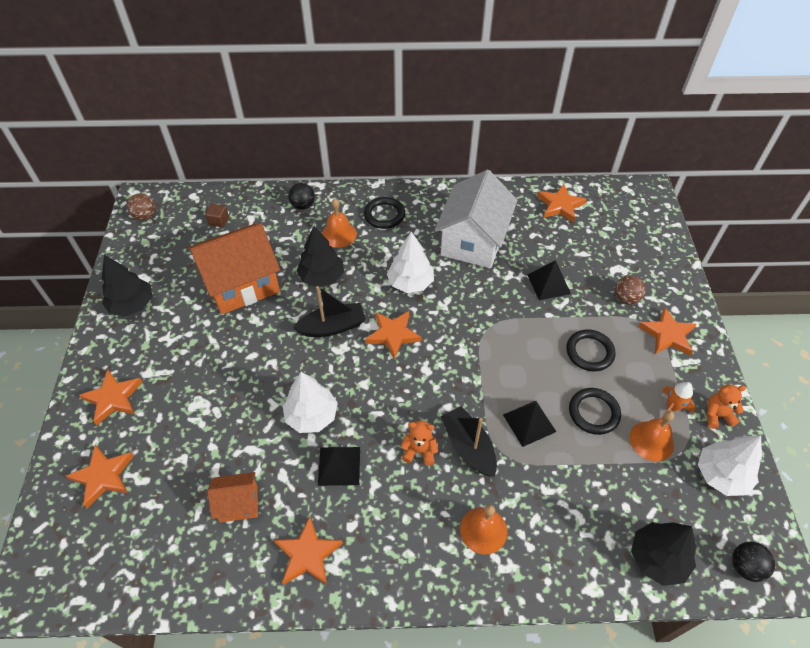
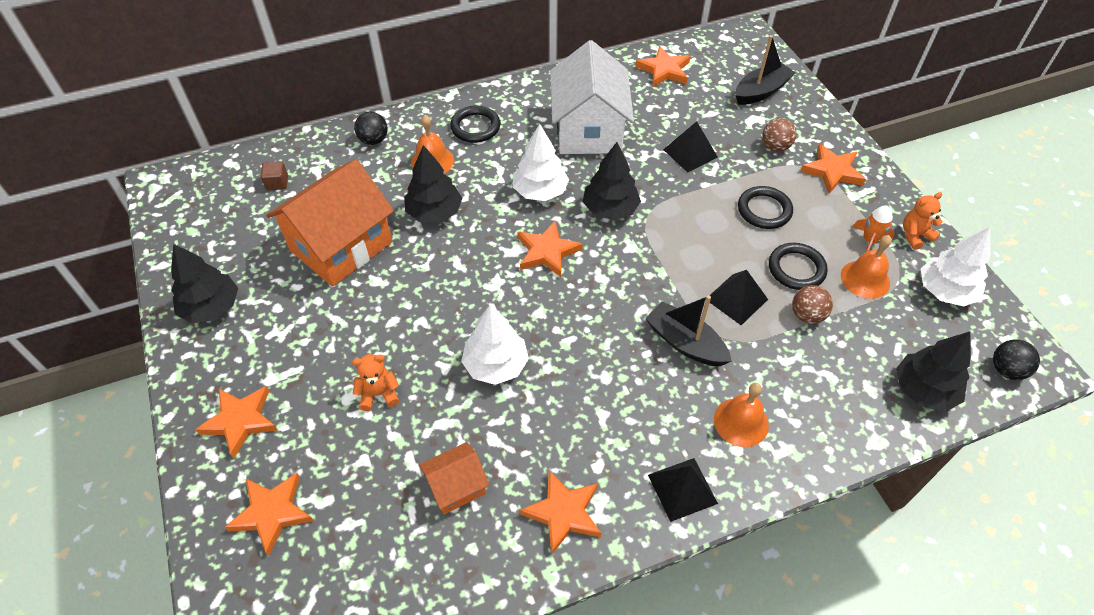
camera: 20 degrees left, 0 degrees up
(145, 216) = (177, 201): brown ball -> brown ball (807, 315)
(332, 327) = (474, 263): black boat -> black boat (761, 91)
(339, 465) = (553, 408): black pyramid -> black pyramid (682, 489)
(419, 451) = (635, 364): orange teddy bear -> orange teddy bear (379, 394)
(459, 313) = (610, 209): none -> black tree

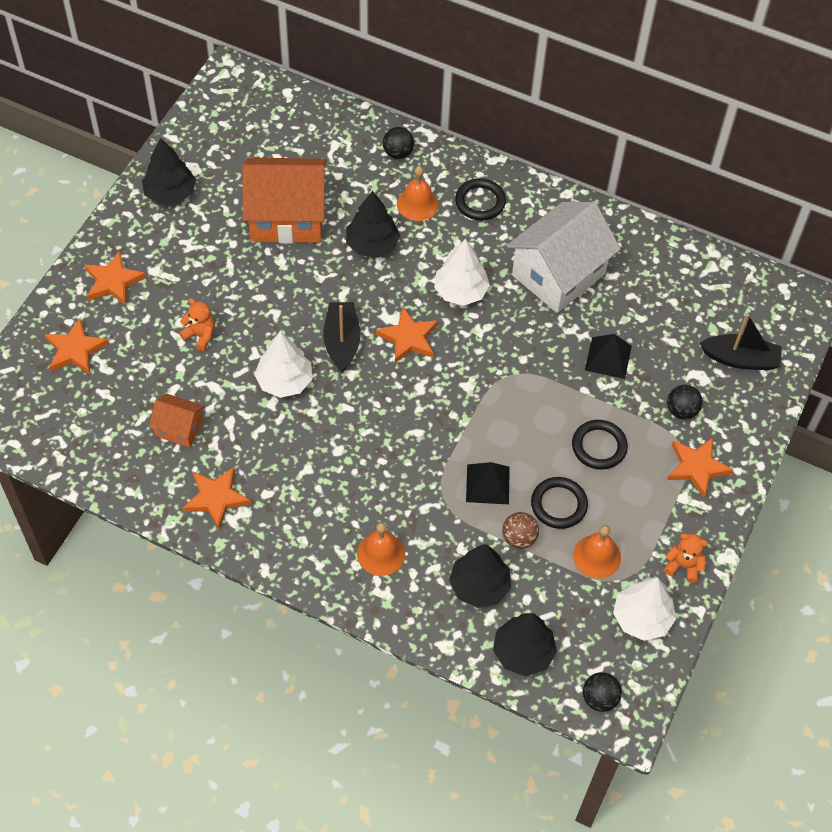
camera: 45 degrees right, 5 degrees up
(277, 183) = (299, 134): brown cube -> none
(610, 209) = (490, 347): black tree -> black tree (479, 586)
(664, 70) = (688, 275): orange star -> none
(682, 489) = (295, 552): black pyramid -> none
(685, 343) = (414, 477): black boat -> black boat (342, 341)
(775, 147) = (681, 410): brown ball -> black ball
(869, 240) = (643, 537): orange rocket -> none

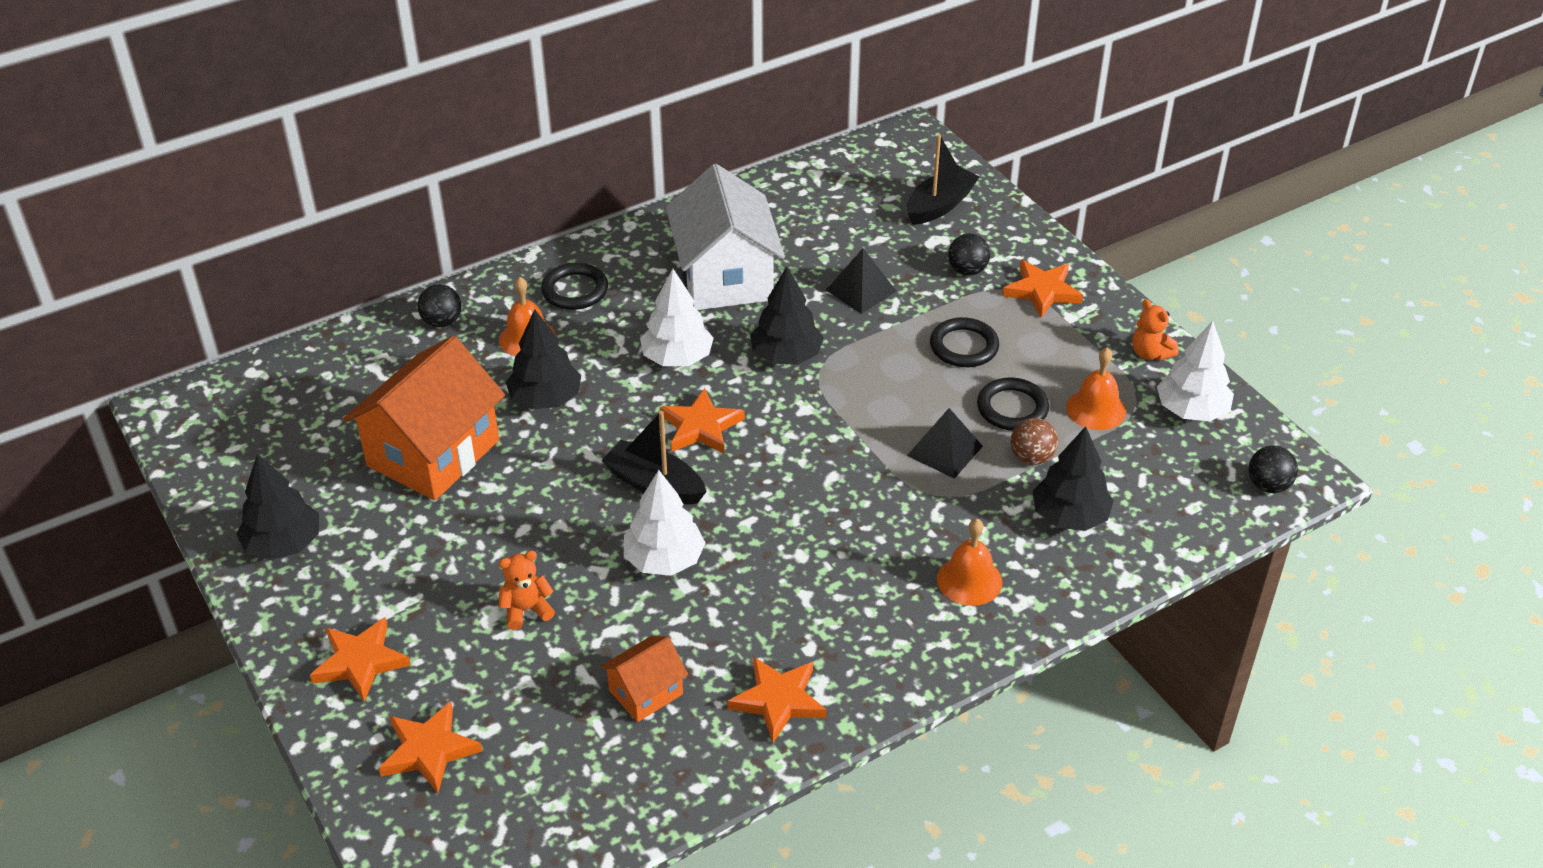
camera: 55 degrees left, 15 degrees down
(523, 652) = (1176, 519): black tree -> black tree (786, 356)
(683, 566) = (1150, 353): orange teddy bear -> orange teddy bear turned 90 degrees counterclockwise

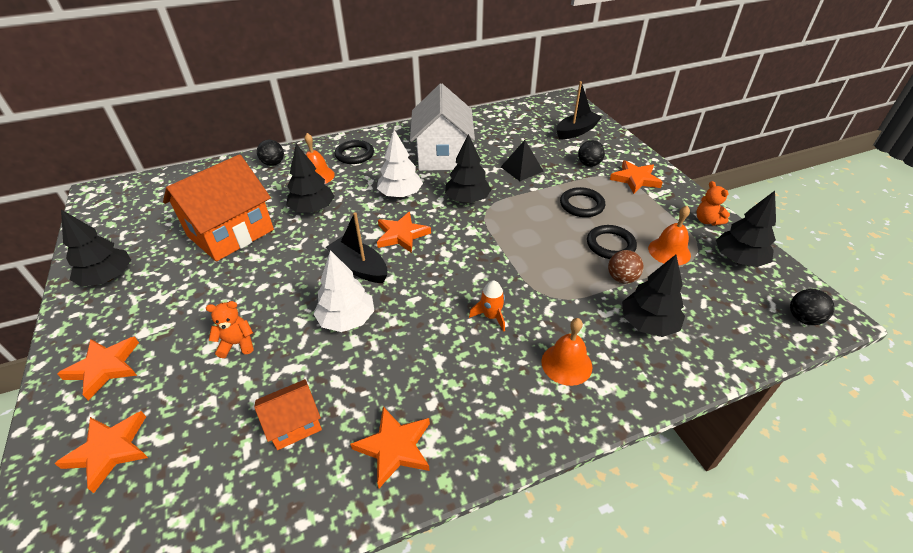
camera: 10 degrees right, 0 degrees up
(861, 532) = (491, 316): none -> orange rocket
(945, 451) = (560, 267): black pyramid -> none
(1191, 410) = (738, 259): white tree -> black tree

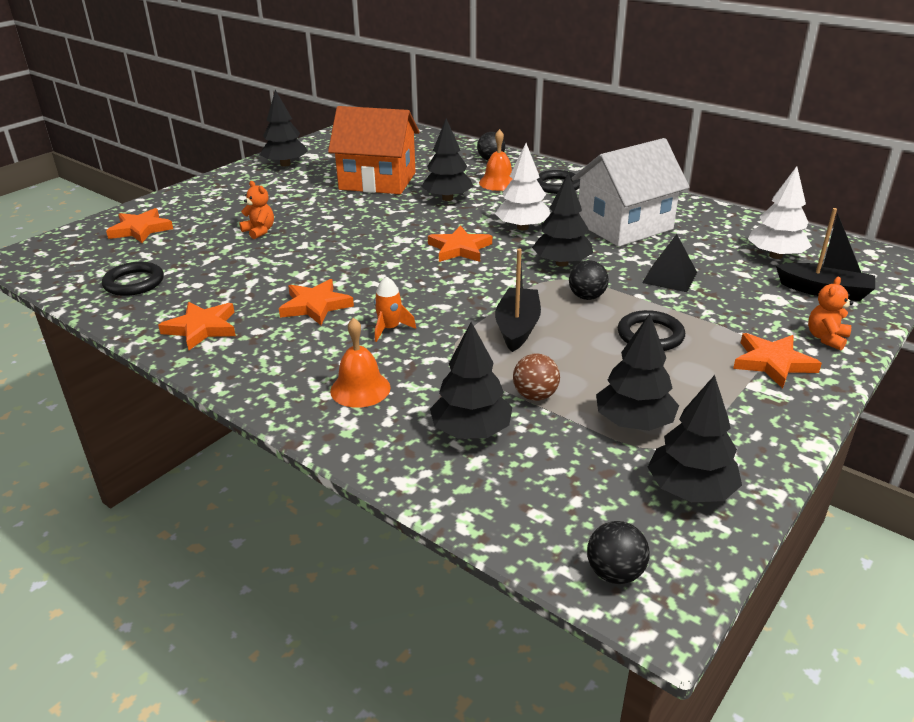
camera: 60 degrees right, 10 degrees down
(105, 367) = (204, 199): orange star -> orange star (315, 306)
(294, 424) = (199, 280): orange house -> none
(347, 319) = (322, 262): white tree -> white tree (775, 256)
(359, 267) = (392, 245): black boat -> black boat (517, 327)
(589, 164) = (753, 319): black ball -> black ball (587, 297)
(610, 245) = (592, 374): black ring -> black ring (134, 283)
(669, 251) = (634, 422): orange bell -> black tree
(707, 221) = (754, 445): orange teddy bear -> orange teddy bear (826, 338)

